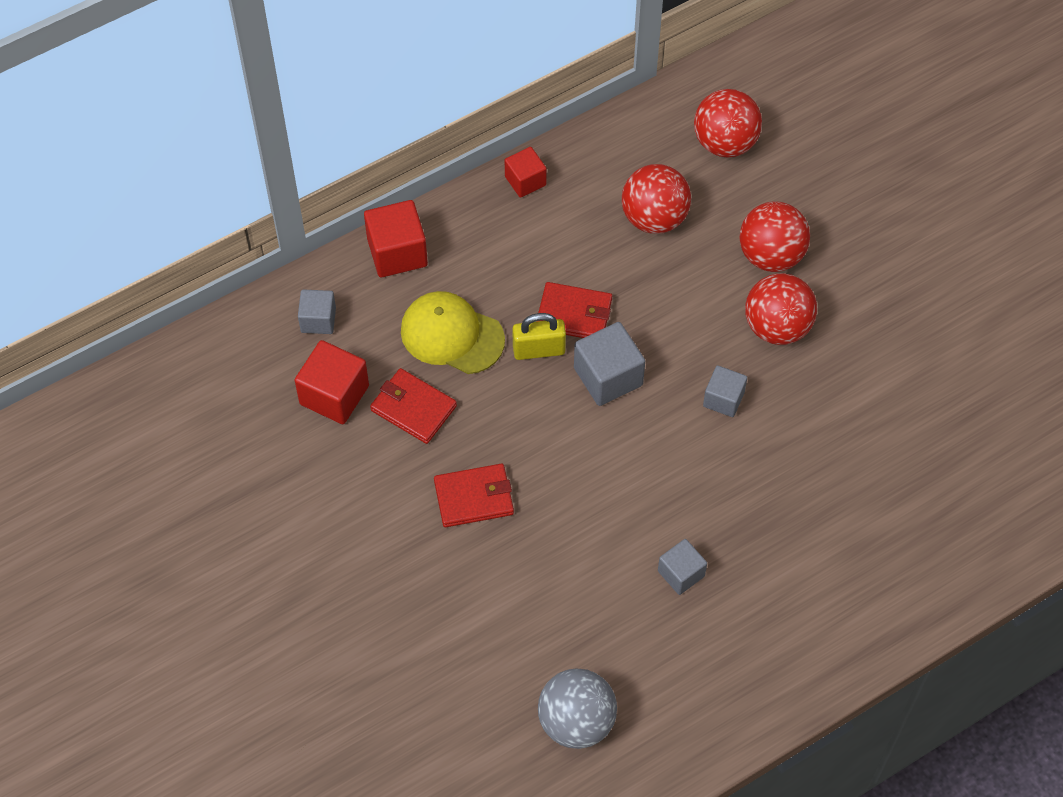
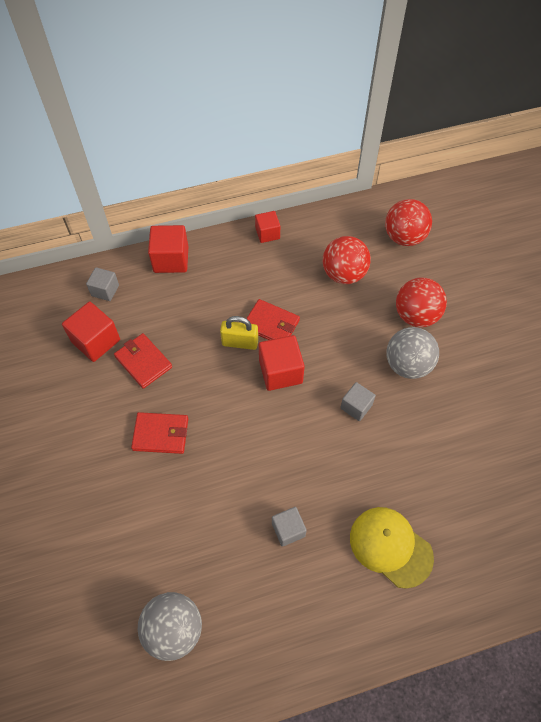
camera: 15 degrees right, 0 degrees up
(452, 335) = (186, 319): yellow cap -> yellow cap (390, 547)
(608, 376) = (280, 371): grey cube -> red cube
(777, 327) = (407, 365): red ball -> grey ball

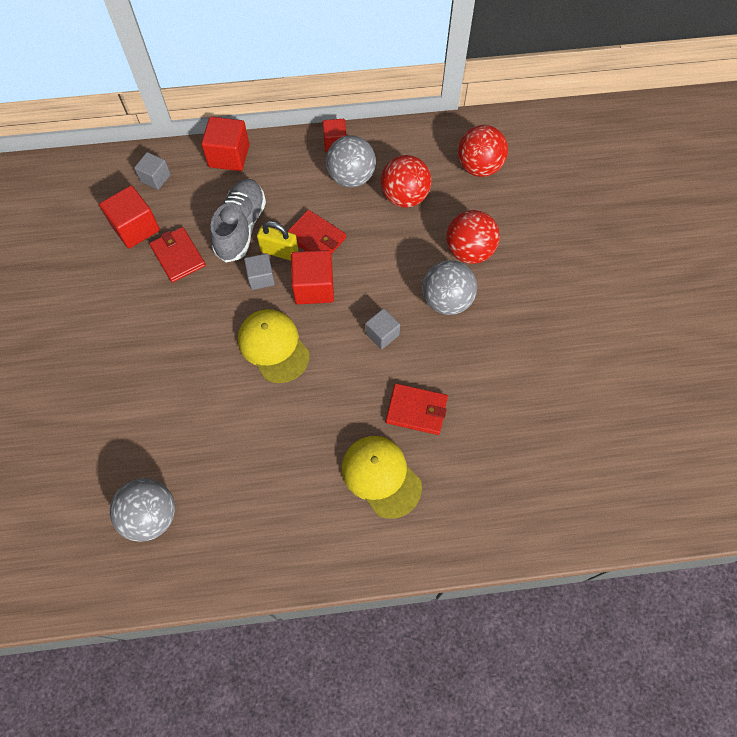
camera: 10 degrees right, 5 degrees up
(161, 434) = (179, 330): red wallet -> red wallet (416, 410)
(198, 325) = (241, 227): none -> grey shoe
(256, 435) = (273, 346): none -> yellow cap
(288, 530) = (283, 443): grey cube -> grey cube (261, 278)
(290, 263) = (351, 177): none -> grey ball

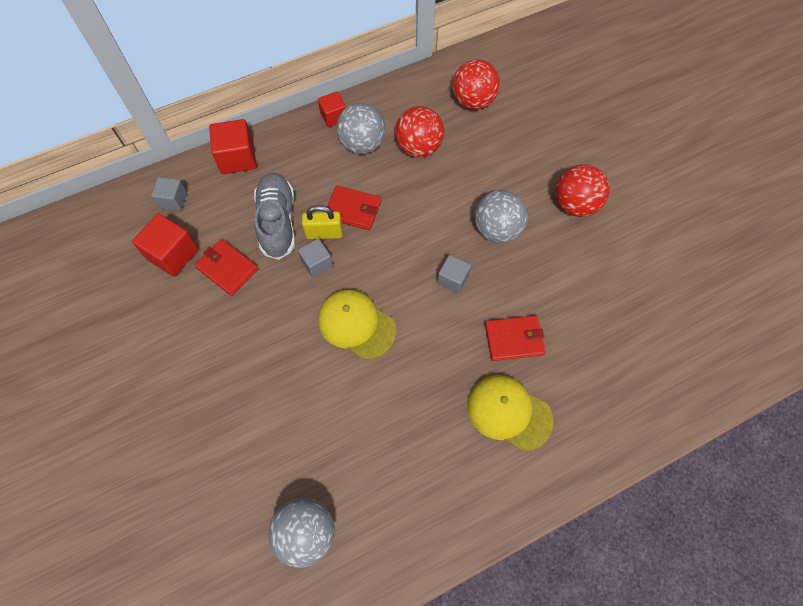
camera: 20 degrees left, 0 degrees up
(314, 287) = (371, 256): red cube -> none
(469, 251) = (497, 179): red ball -> red ball (575, 204)

